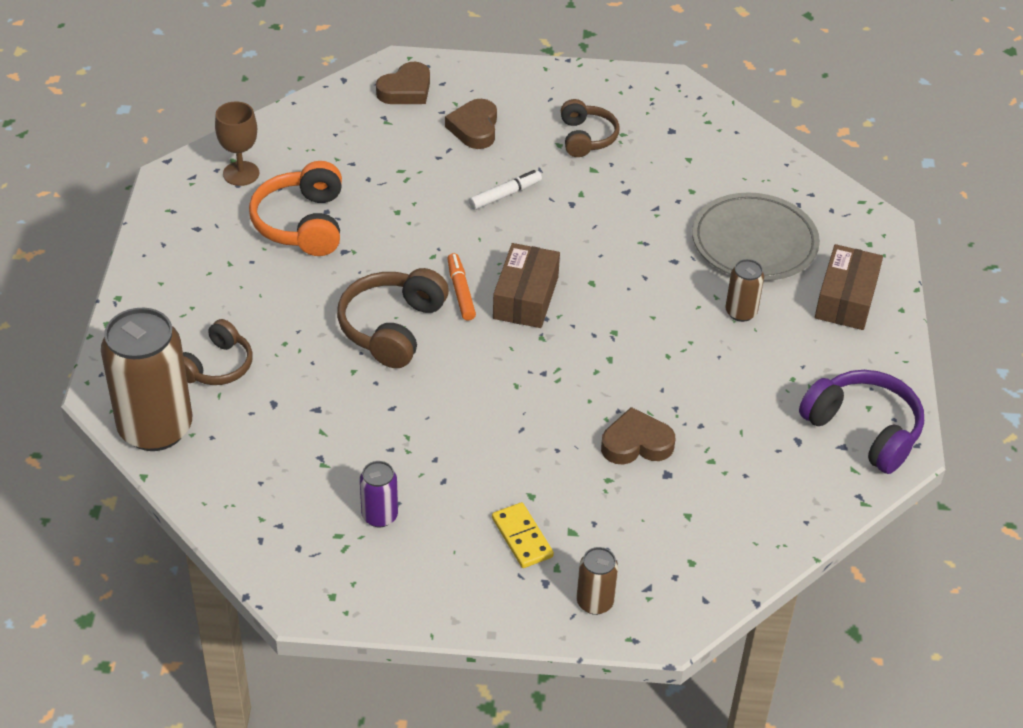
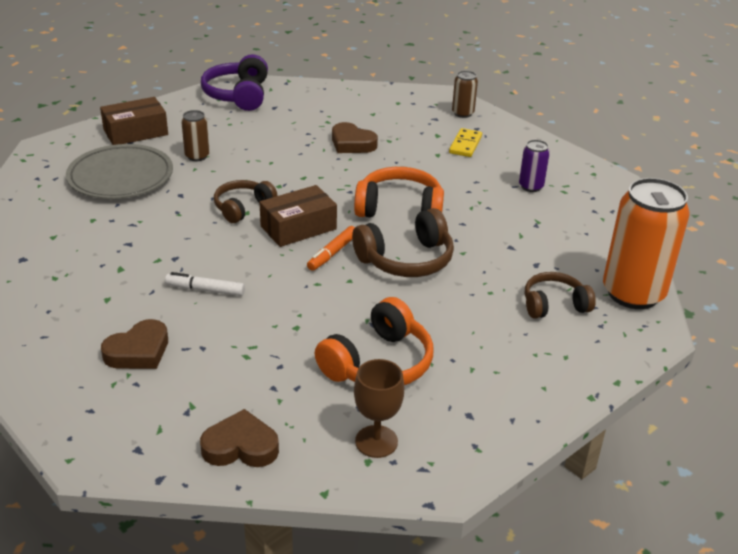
camera: 135 degrees left, 10 degrees down
(155, 428) = (633, 293): brown can -> orange can
(406, 90) = (128, 425): brown heart -> brown heart (240, 446)
(470, 383) = (399, 209): none -> orange headphones
(586, 138) = (81, 291): brown headphones -> brown headphones (243, 208)

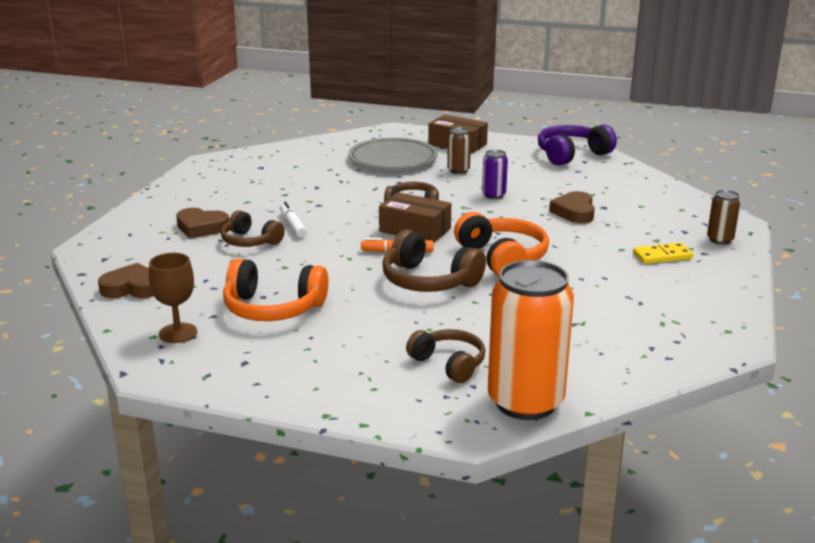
camera: 60 degrees right, 10 degrees down
(213, 329) = (250, 241): none -> brown headphones
(240, 446) = (132, 288): brown heart -> brown heart turned 60 degrees counterclockwise
(531, 186) = (641, 304): purple can -> purple can (493, 195)

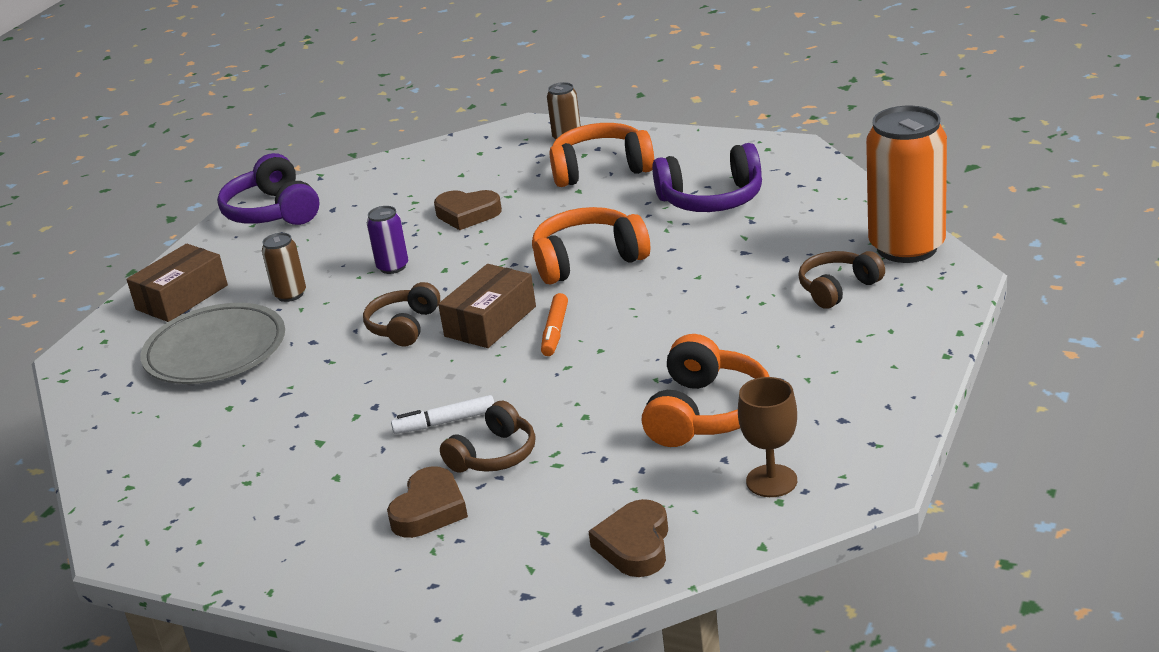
camera: 80 degrees left, 5 degrees up
(428, 281) = (643, 306): brown headphones -> none
(613, 305) = (712, 199): none -> purple headphones
(662, 256) = (601, 169): yellow domino -> orange headphones

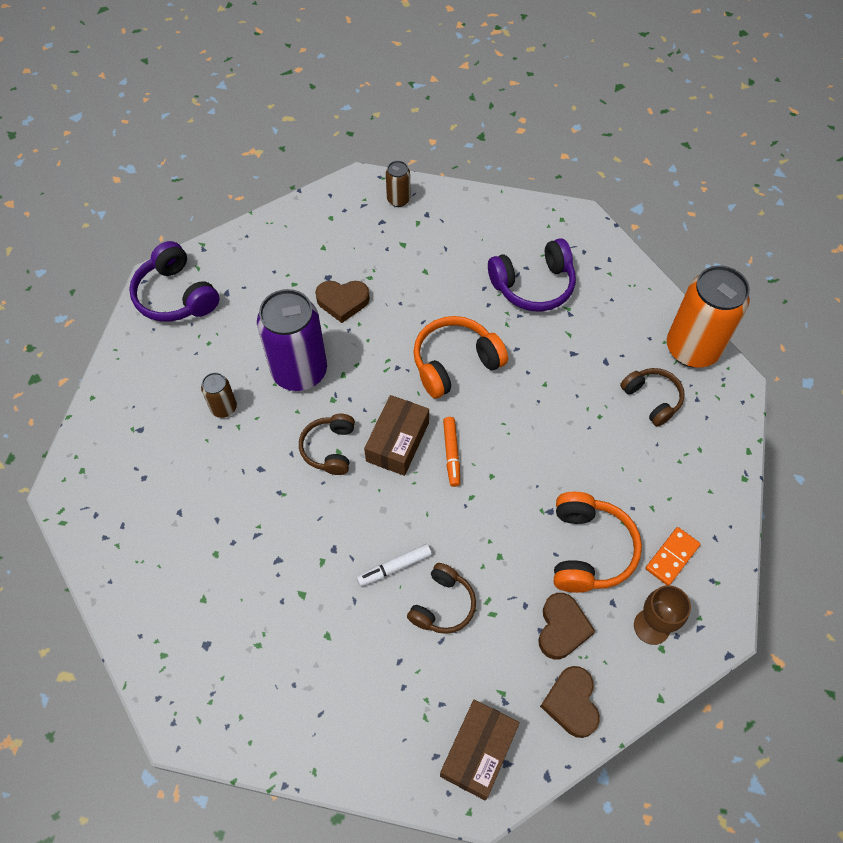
camera: 15 degrees left, 30 degrees up
(182, 297) = (132, 412): brown box -> brown box (478, 752)
(215, 351) = (182, 482): grey plate -> none
(393, 267) = (299, 371): purple can -> purple can, size x2.15
(429, 510) = (410, 671): brown heart -> brown heart (562, 628)
(601, 169) = (436, 243): orange headphones -> none
(820, 421) = (671, 557): none -> orange domino
(838, 288) = (652, 399): brown headphones -> brown headphones turned 105 degrees clockwise

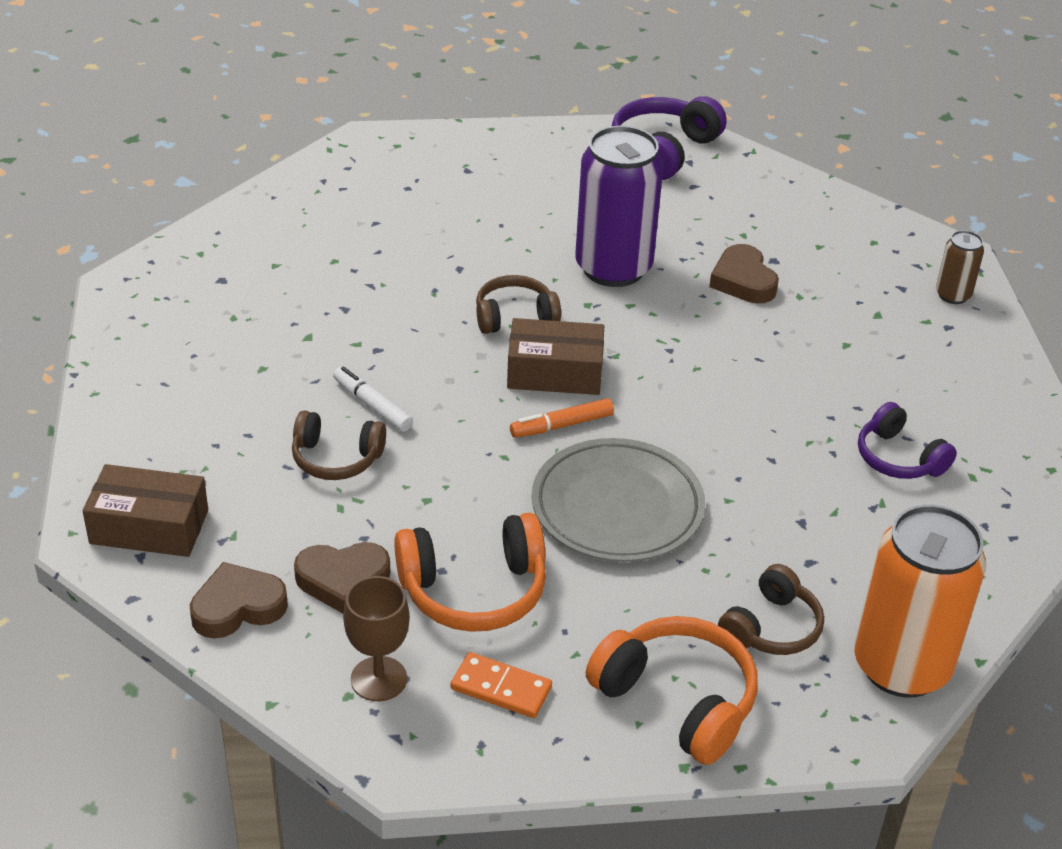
camera: 70 degrees right, 20 degrees down
(224, 408) = (528, 222): brown can -> none
(455, 363) = (709, 402): orange headphones -> orange headphones (677, 701)
(533, 285) = (898, 458): purple headphones -> purple headphones, size x0.66
(535, 446) = (617, 507): none -> grey plate

